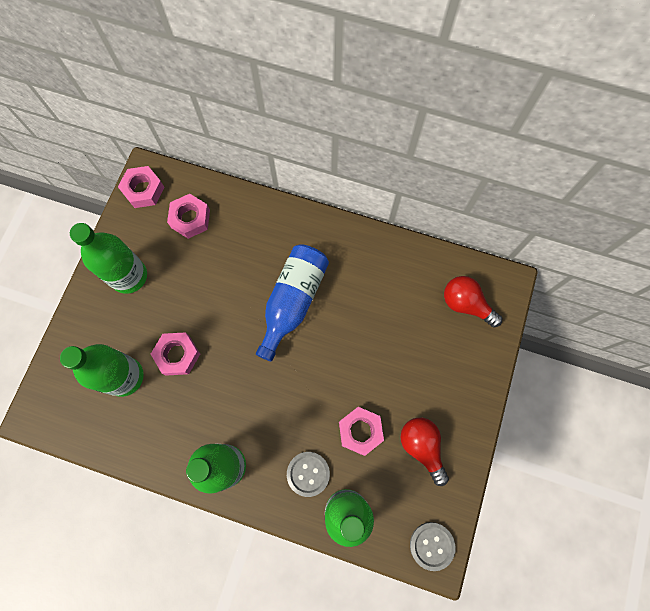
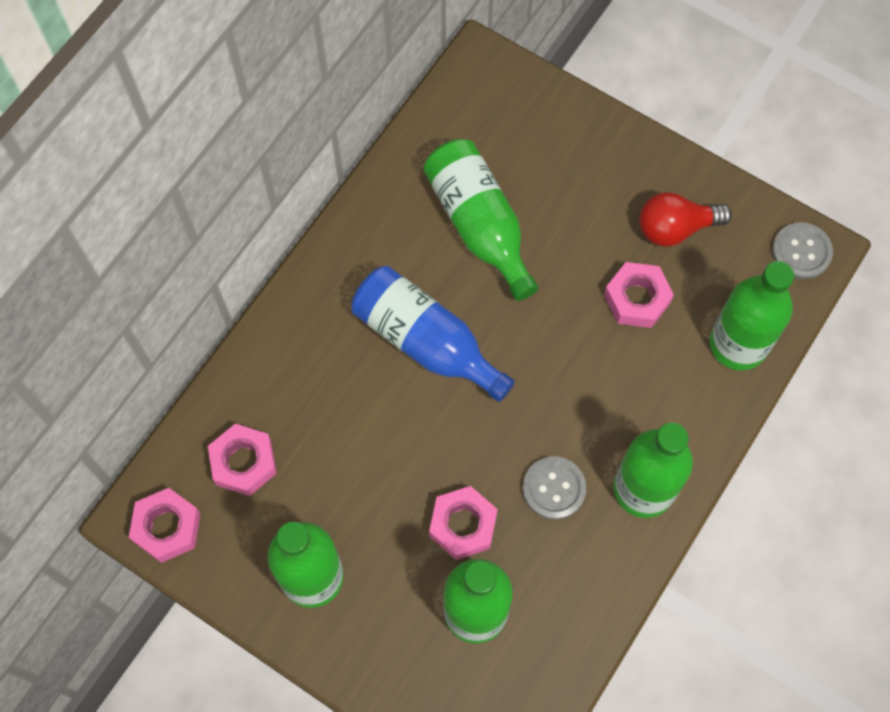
camera: 75 degrees left, 5 degrees down
(308, 473) = (678, 380): grey button -> grey button (554, 488)
(383, 313) = (479, 225): none -> green bottle
(466, 304) = (495, 118): red light bulb -> none

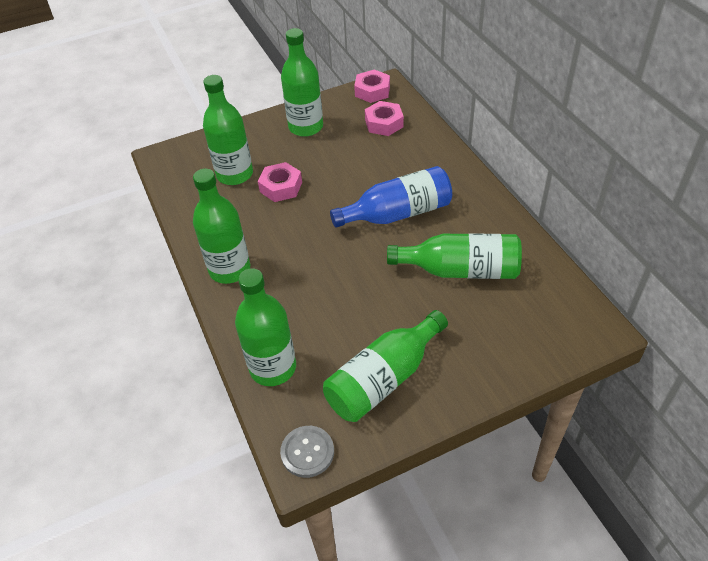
camera: 125 degrees right, 20 degrees down
(554, 488) = (266, 231): grey button -> none
(637, 299) = (348, 327): pink nut -> none
(675, 228) = (384, 379): red light bulb -> green bottle

